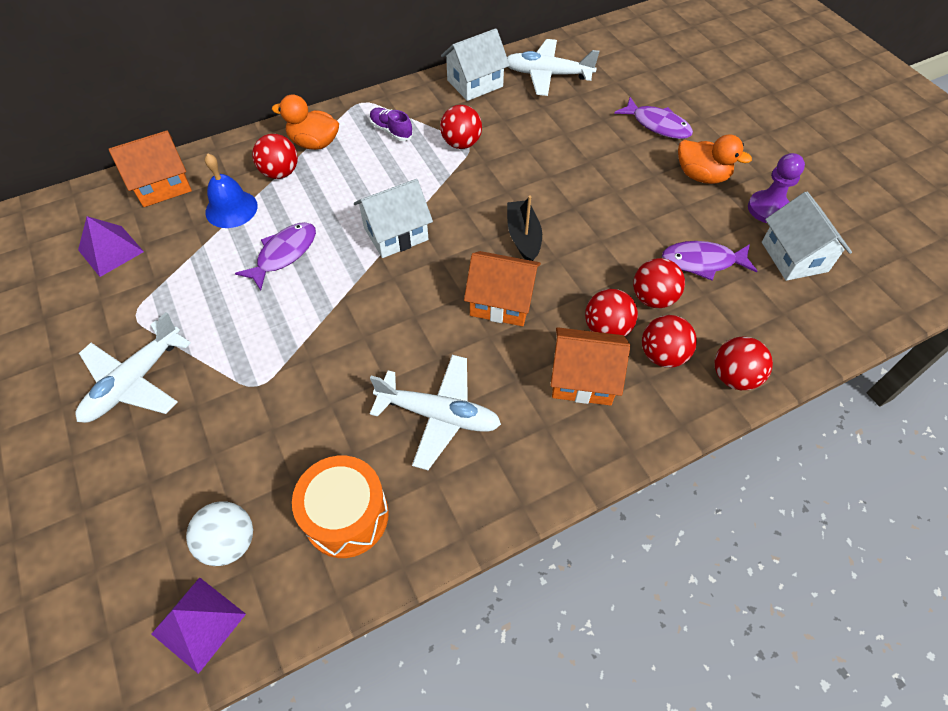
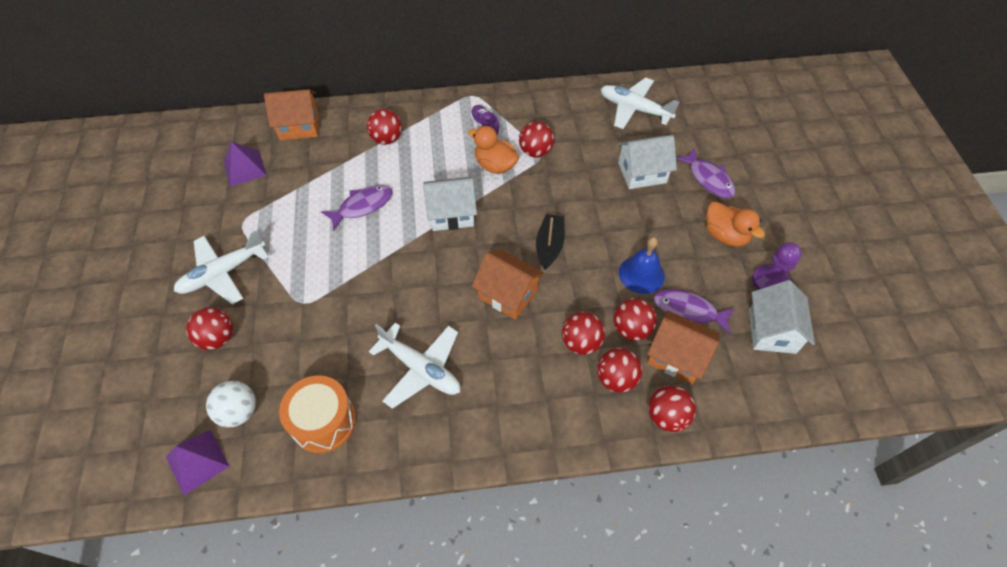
camera: 20 degrees right, 0 degrees up
(161, 462) = (218, 338): none -> red ball
(231, 209) = (340, 159): blue bell -> blue bell (641, 274)
(314, 143) = (422, 121): orange duck -> orange duck (495, 165)
(475, 83) = (570, 102): white house -> white house (642, 173)
(583, 379) = (543, 377): orange house -> orange house (676, 356)

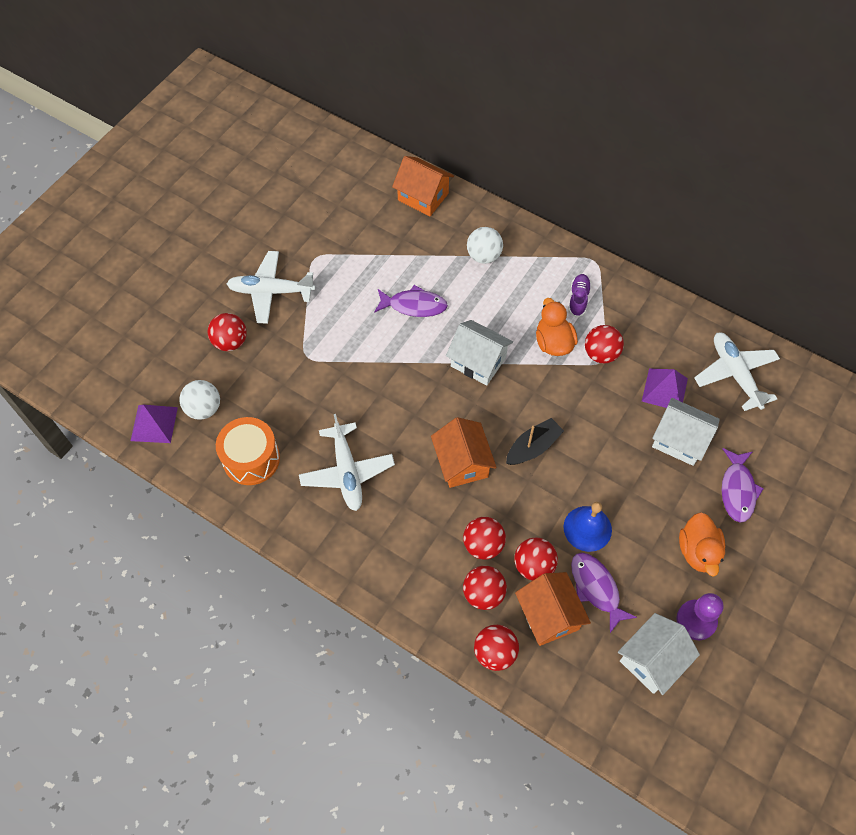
camera: 40 degrees right, 5 degrees up
(245, 168) = (352, 209): purple pyramid -> purple pyramid (664, 389)
(387, 139) = (484, 256): red ball -> white ball

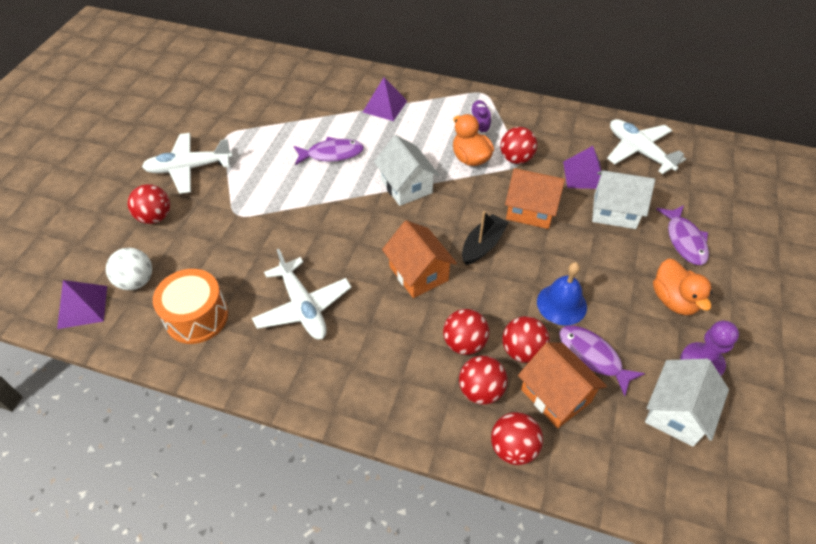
camera: 15 degrees left, 10 degrees down
(423, 197) = (316, 74): orange house -> orange house (530, 210)
(478, 362) = (406, 186): white house -> white house turned 45 degrees clockwise
(484, 256) = (384, 106): white ball -> purple pyramid

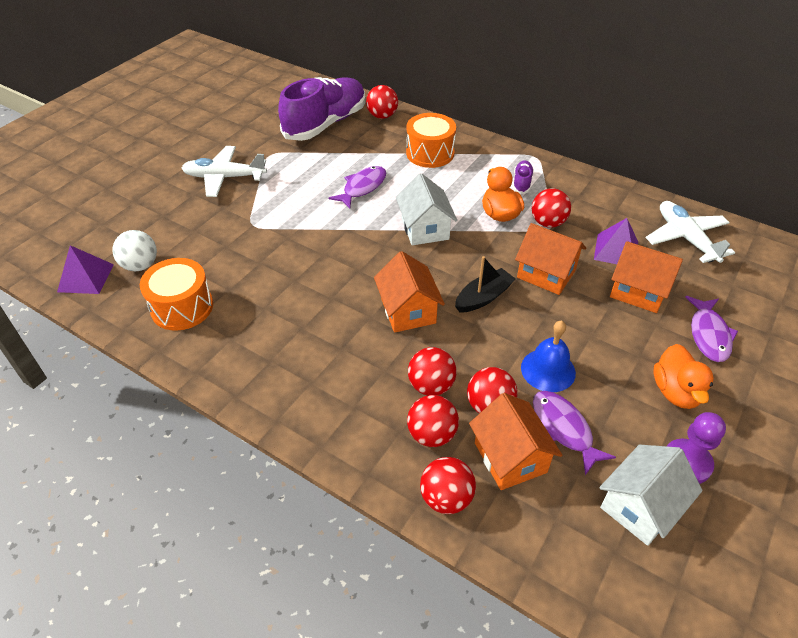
camera: 15 degrees right, 5 degrees down
(155, 217) = (178, 214): red ball -> red ball (382, 116)
(271, 91) = (325, 124): none -> purple shoe
(303, 307) = (283, 318): white plane -> none
(332, 154) = (362, 187): purple fish -> purple fish turned 60 degrees counterclockwise
(384, 106) = (430, 153): purple pyramid -> orange drum
(614, 211) = (638, 291): white house -> orange house

